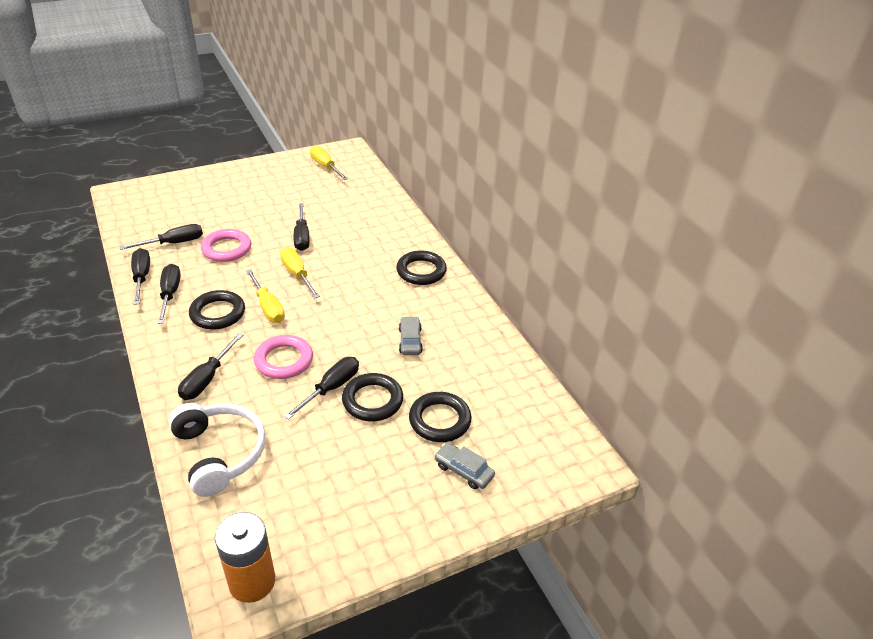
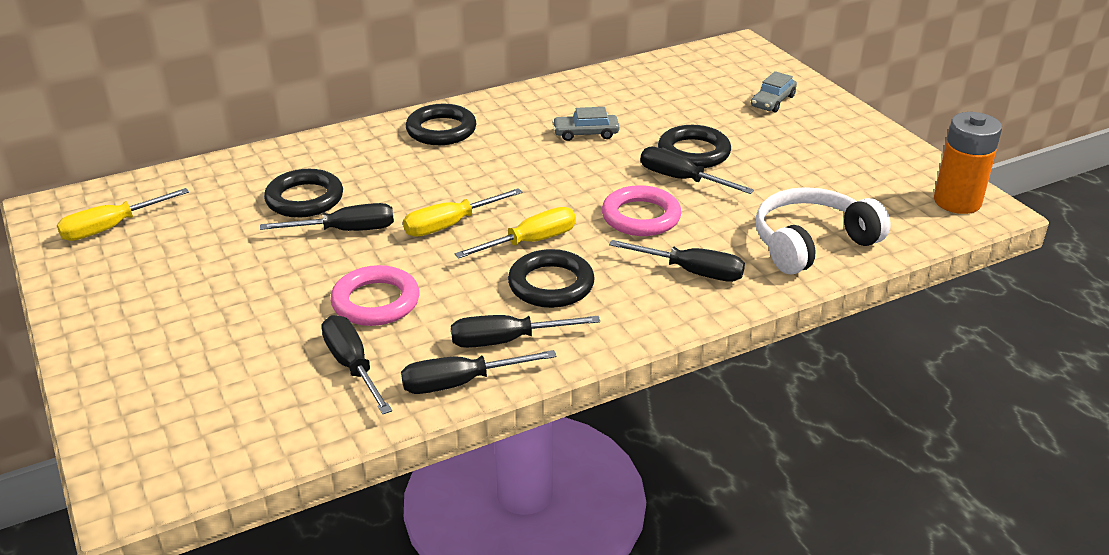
camera: 90 degrees left, 5 degrees down
(439, 420) = (710, 114): black ring -> black ring (304, 199)

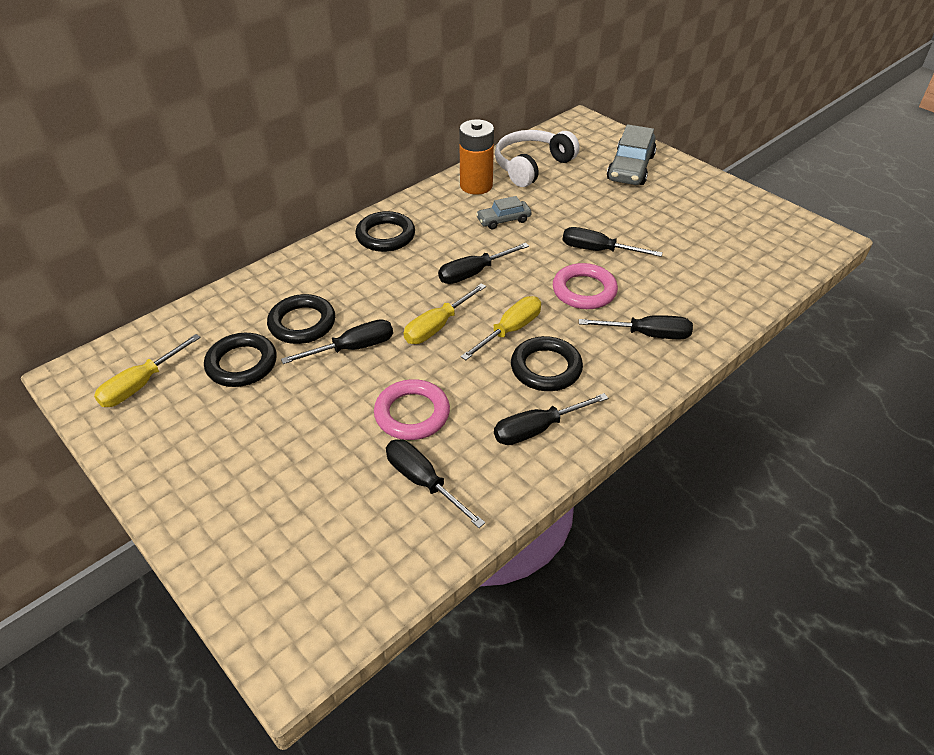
camera: 15 degrees left, 10 degrees up
(460, 383) = (520, 478): black screwdriver -> black screwdriver (473, 273)
(693, 152) = (595, 224): black ring -> black ring (242, 364)
(772, 101) = (630, 168): grey car -> grey car, size x1.74
(811, 243) = (722, 291): white headphones -> white headphones (532, 166)
(957, 201) = (804, 235): orange battery -> orange battery (476, 186)

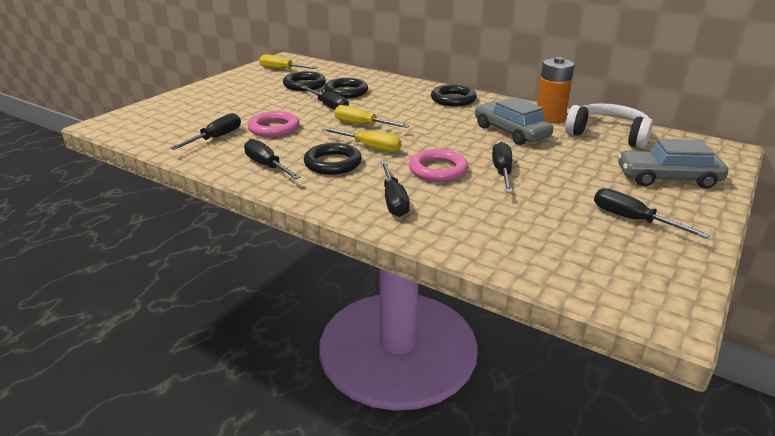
camera: 75 degrees right, 15 degrees down
(473, 273) = (430, 129): black screwdriver -> black screwdriver (632, 219)
(503, 220) = (511, 132): grey car -> grey car, size x1.74

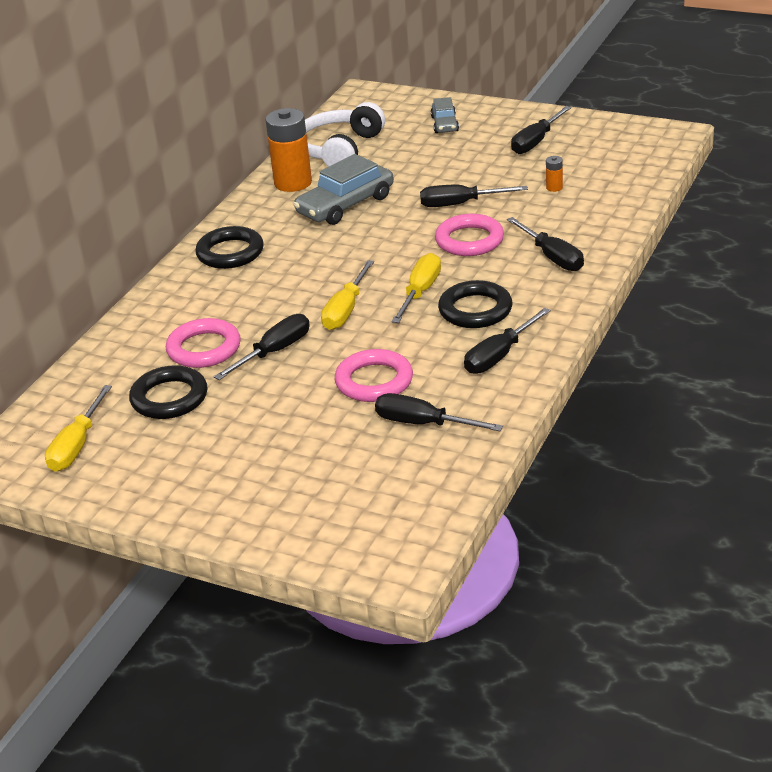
camera: 95 degrees left, 5 degrees up
(346, 92) = (204, 348): black ring -> pink ring
(393, 201) = (552, 257): black screwdriver -> black screwdriver turned 75 degrees clockwise
(526, 217) = (554, 187): none -> orange battery
(667, 178) = (444, 124): grey car -> grey car, size x0.57

